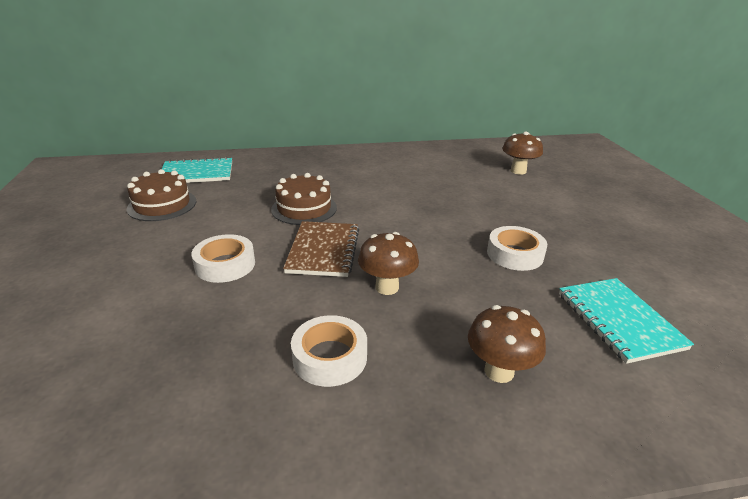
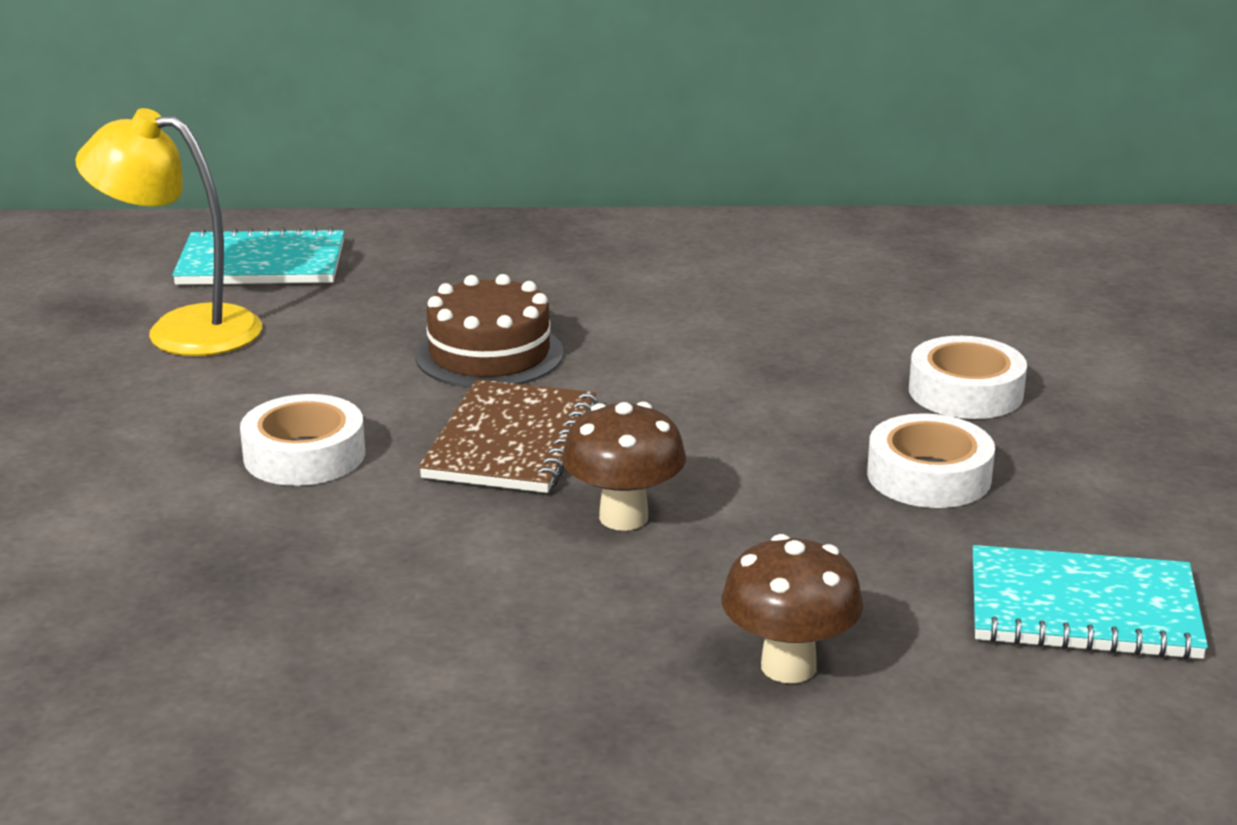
camera: 10 degrees right, 5 degrees down
(162, 205) = (182, 330): brown cake -> yellow lamp
(330, 357) = (478, 620): white tape -> white tape (965, 392)
(518, 171) = (1041, 295): brown mushroom -> none
(619, 320) = (1083, 609): turquoise notebook -> turquoise notebook turned 75 degrees counterclockwise

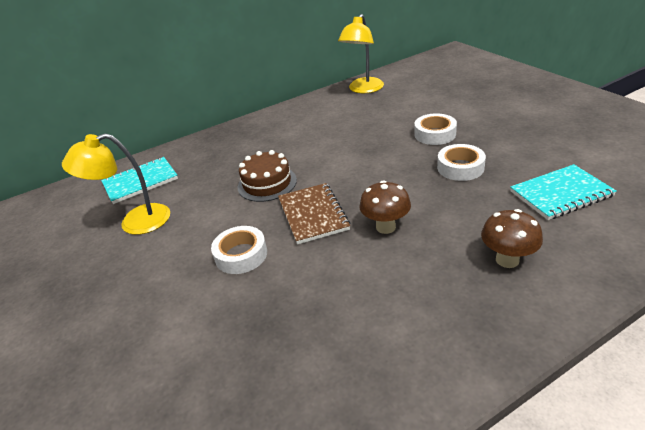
camera: 25 degrees left, 10 degrees up
(928, 241) = (363, 89): none -> yellow lamp

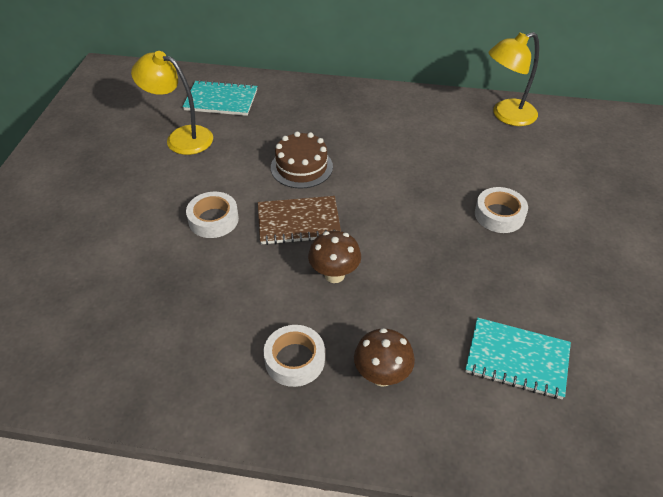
camera: 35 degrees right, 10 degrees up
(313, 214) = (298, 222): brown notebook -> brown notebook turned 60 degrees clockwise
(460, 167) = (470, 266): white tape -> white tape (294, 360)

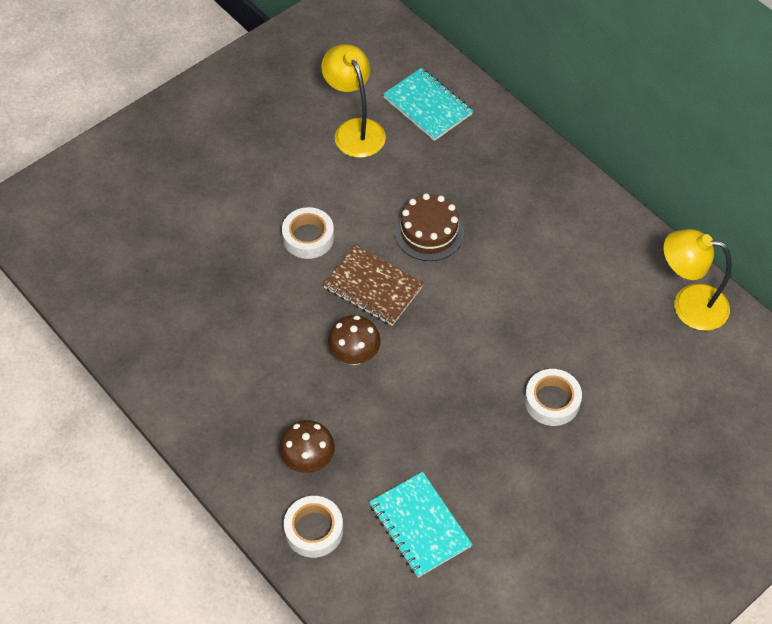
camera: 40 degrees right, 10 degrees up
(294, 360) = (260, 403): white tape -> white tape (314, 530)

